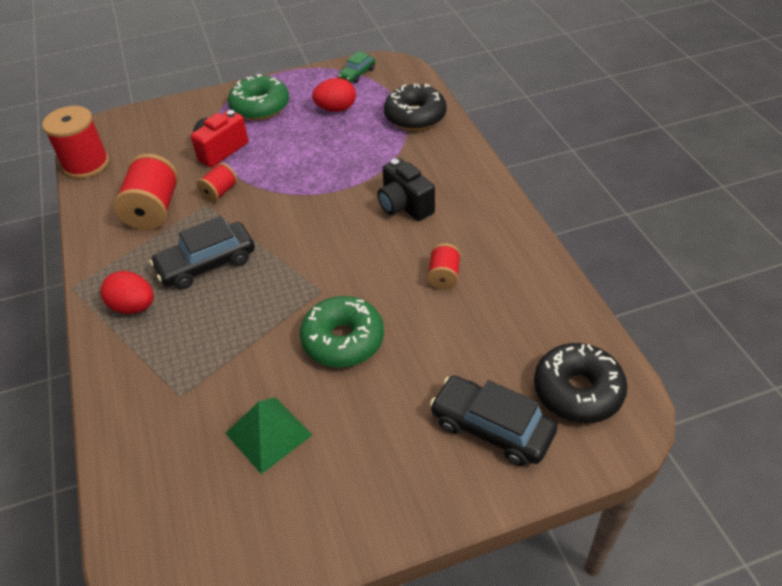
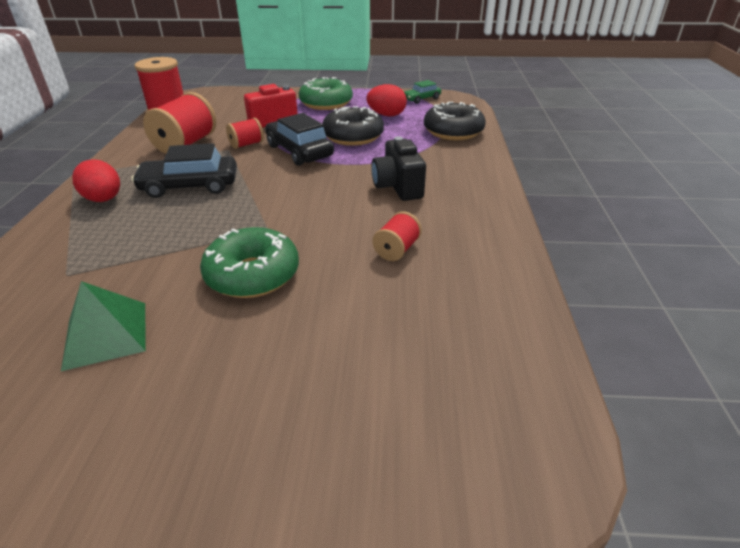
camera: 20 degrees right, 10 degrees down
(491, 428) = (346, 417): black car -> black car (299, 151)
(577, 391) = (486, 413): black donut -> black donut (353, 136)

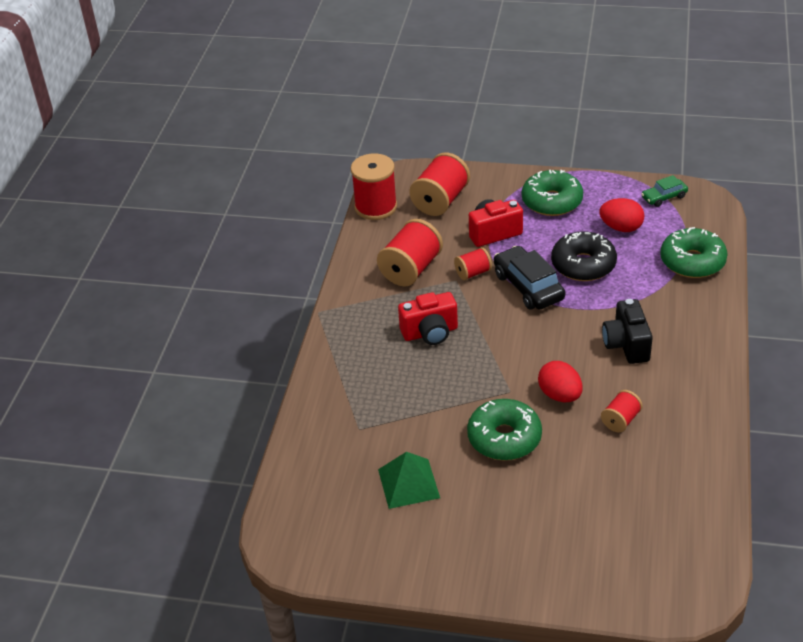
camera: 10 degrees right, 5 degrees up
(104, 199) = (357, 346): red egg -> red egg (560, 395)
(190, 186) = (430, 333): black car -> red camera
(228, 105) = (440, 201): none -> red spool
(453, 131) = (692, 261): black donut -> green donut

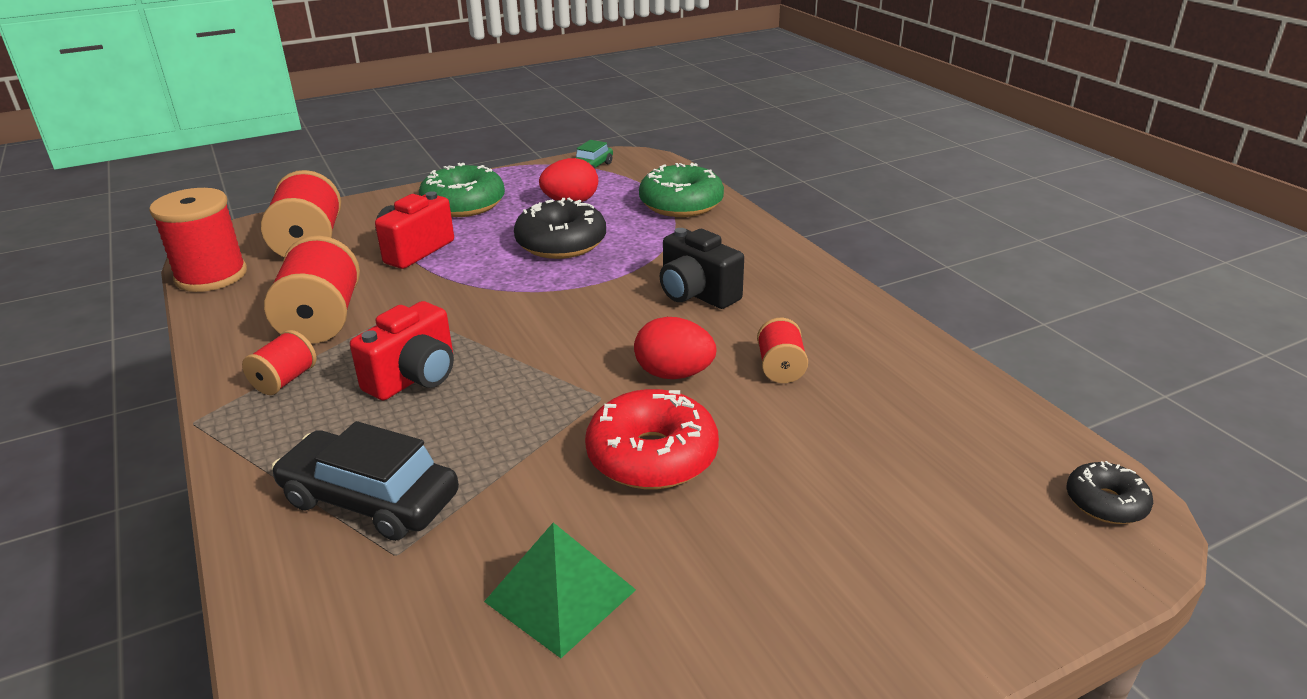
camera: 40 degrees left, 10 degrees down
(473, 273) = (421, 295): red spool -> red spool (285, 380)
(504, 438) = (652, 456): green donut -> red donut
(528, 286) = (512, 283): black car -> black car (370, 499)
(698, 581) = (1105, 503): none -> black donut

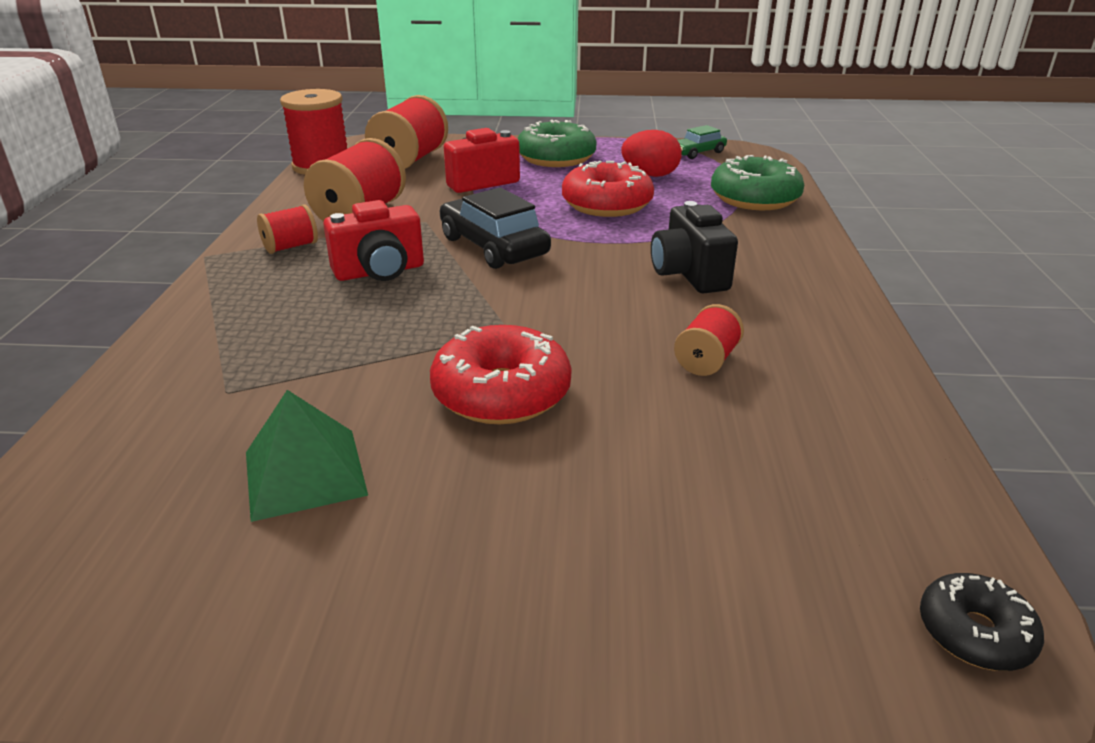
camera: 30 degrees right, 0 degrees up
(370, 499) = (253, 346): black car -> black car (493, 246)
(561, 243) = (607, 204): black donut -> red donut
(674, 374) = (595, 333): red egg -> none

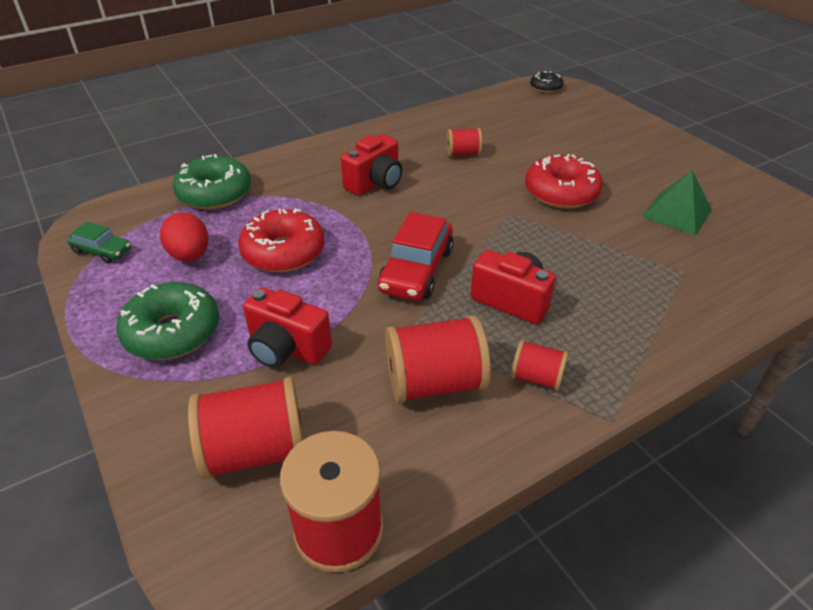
camera: 125 degrees left, 10 degrees up
(493, 246) = (416, 270): black car -> red car
(689, 275) = (375, 183): black camera -> red camera

